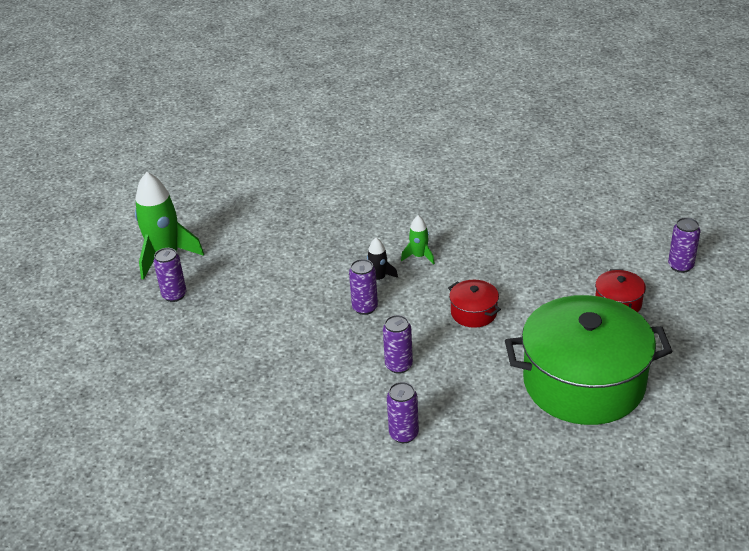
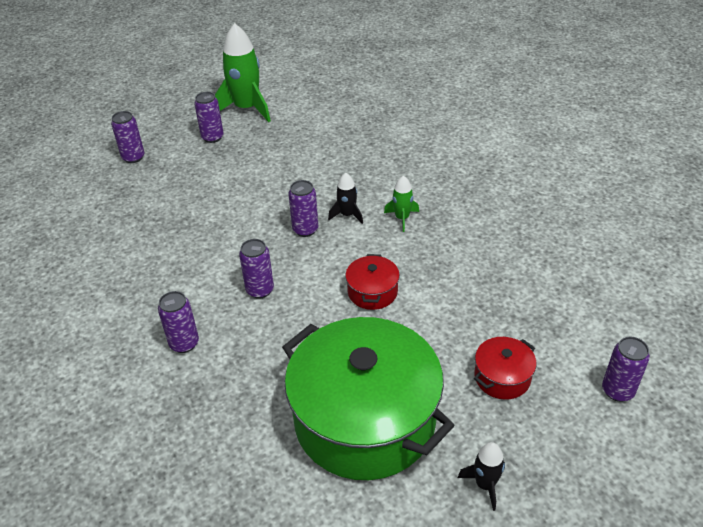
camera: 45 degrees right, 5 degrees up
(127, 354) = (133, 157): none -> purple can
(690, 361) = (485, 484): none -> black rocket

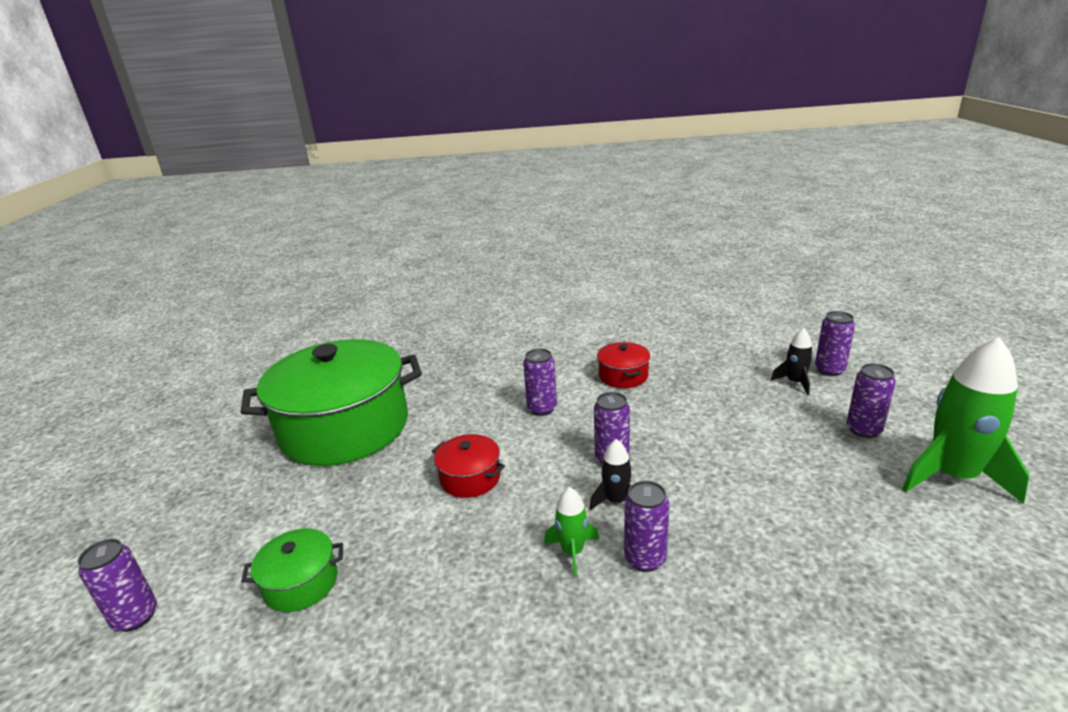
camera: 120 degrees right, 15 degrees down
(184, 343) = (516, 363): purple can -> purple can (645, 559)
(485, 484) = (216, 468): black rocket -> black rocket (795, 382)
(502, 377) = (271, 527): red pot -> red pot (623, 376)
(522, 323) = (301, 583): none -> green pot

